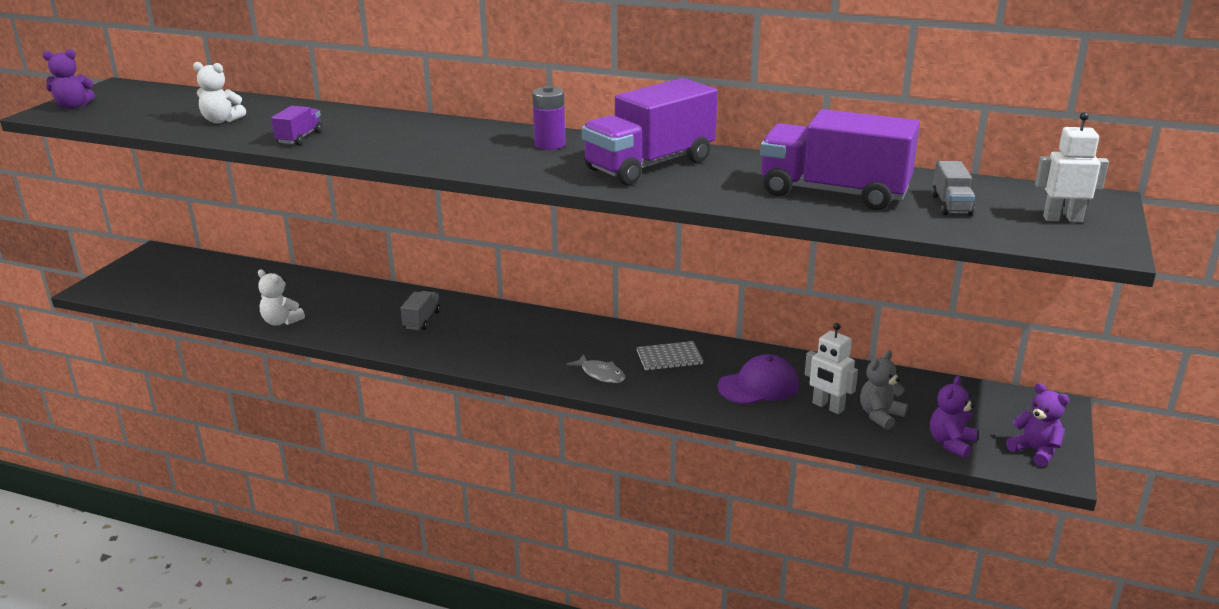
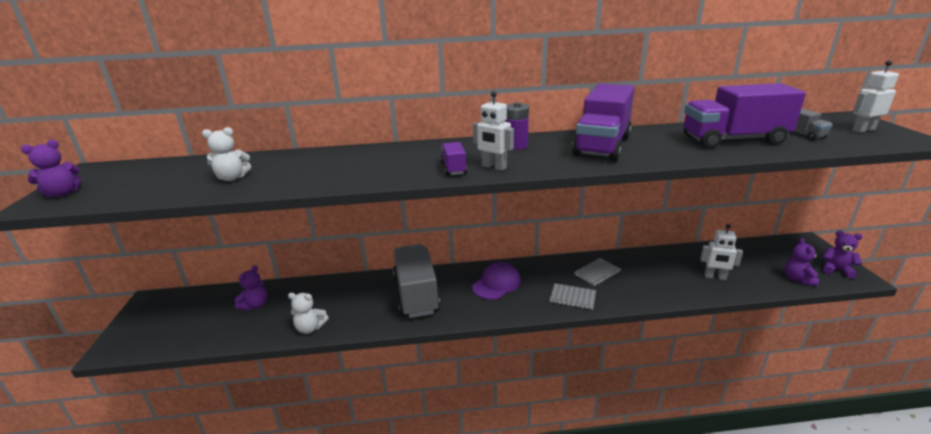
camera: 25 degrees left, 0 degrees up
(248, 284) = (255, 305): none -> purple teddy bear
(299, 138) = (322, 177): purple truck -> purple truck (453, 168)
(422, 320) = (416, 294): grey truck -> grey truck, size x2.23
(482, 163) = (494, 167): none -> white robot
(601, 374) = (572, 297): grey fish -> grey notebook
(758, 386) = (665, 275): purple cap -> purple cap (496, 284)
(880, 416) = (745, 274): grey teddy bear -> none

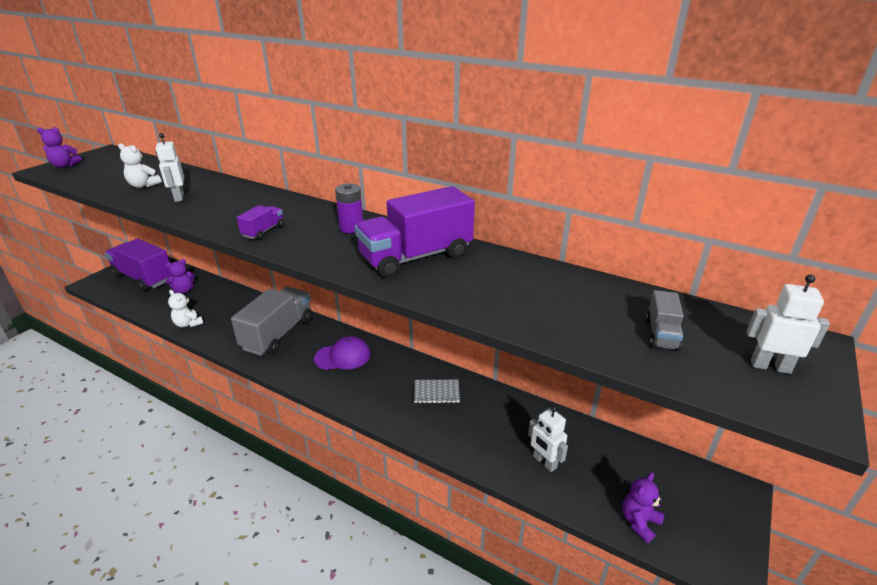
camera: 35 degrees right, 5 degrees up
(494, 167) = (290, 242): white robot -> white robot (179, 197)
(572, 297) = (380, 402): grey notebook -> none
(733, 140) = (557, 305): purple truck -> purple truck (144, 278)
(836, 270) = (714, 544): purple teddy bear -> none

